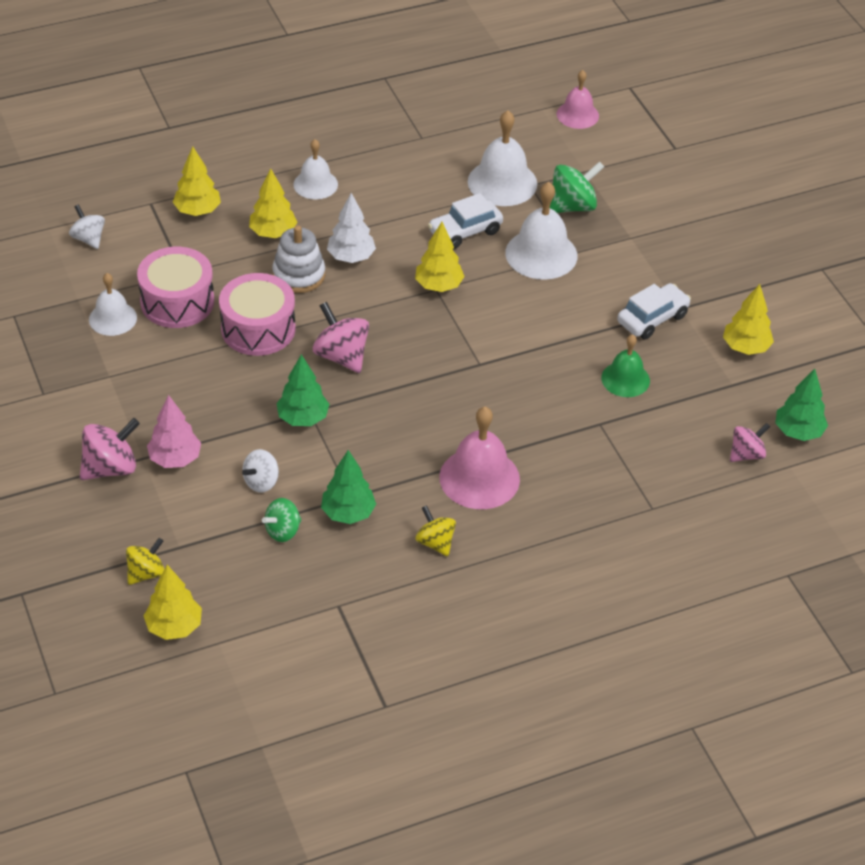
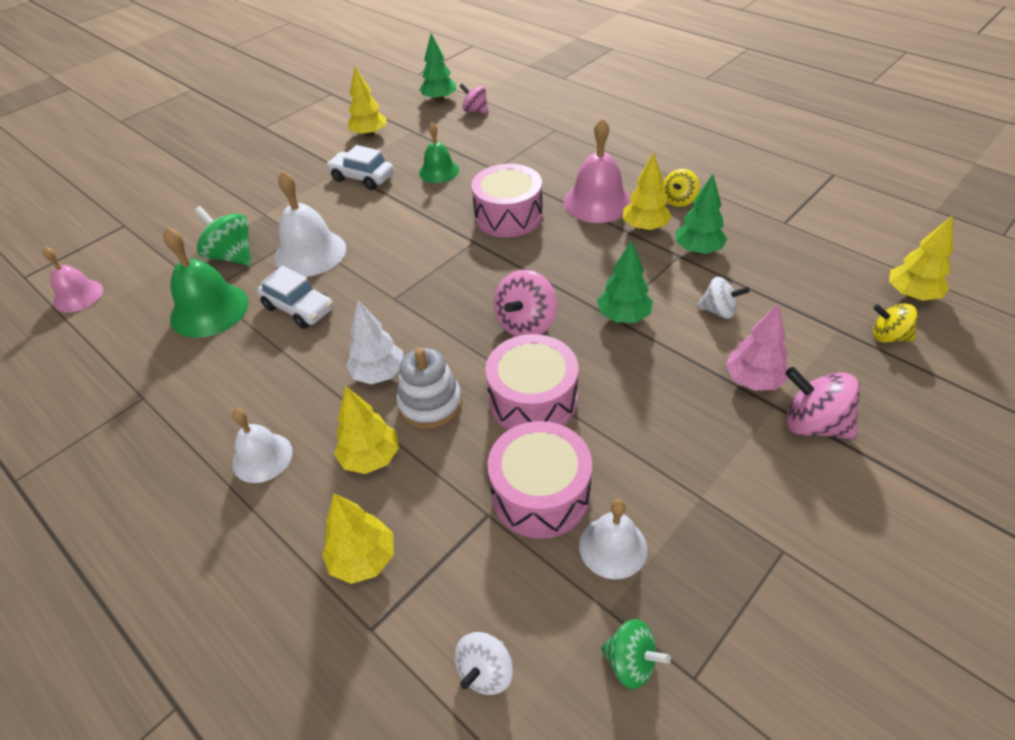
camera: 110 degrees left, 0 degrees up
(283, 531) = (753, 277): green spinning top -> green spinning top (631, 662)
(438, 286) = (388, 298): yellow tree -> yellow tree (644, 227)
(502, 182) = (209, 310): white bell -> green bell
(504, 402) = (508, 216): none -> pink drum

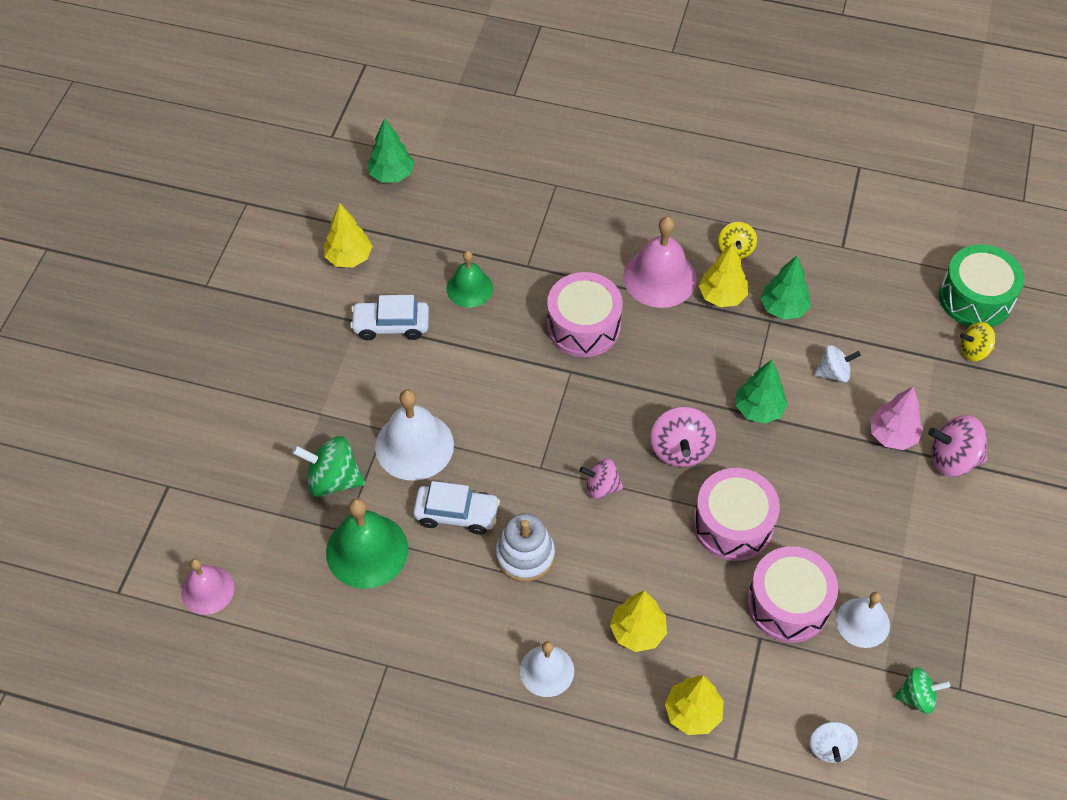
camera: 30 degrees left, 10 degrees up
(379, 374) = (586, 552): white tree -> none
(430, 403) = (651, 562): white stacking toy -> white stacking toy (525, 555)
(475, 111) = (447, 181): pink spinning top -> pink spinning top (601, 487)
(911, 295) = (975, 298): yellow tree -> green drum

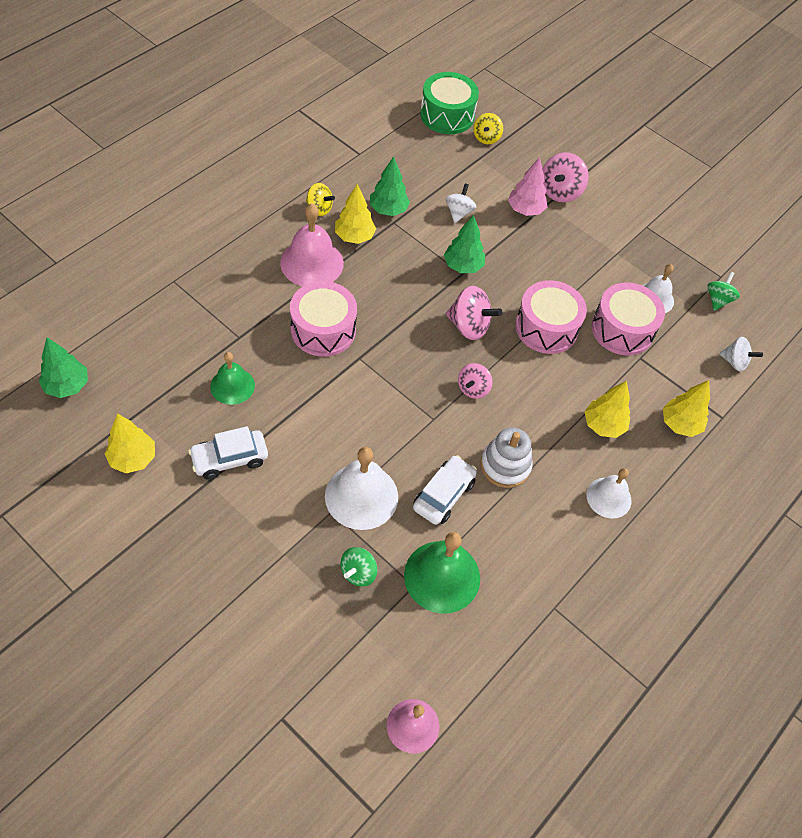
camera: 70 degrees left, 0 degrees up
(333, 480) = (358, 572): green spinning top -> green spinning top, size x0.65
(391, 325) = (229, 459): white car -> white car turned 45 degrees clockwise

